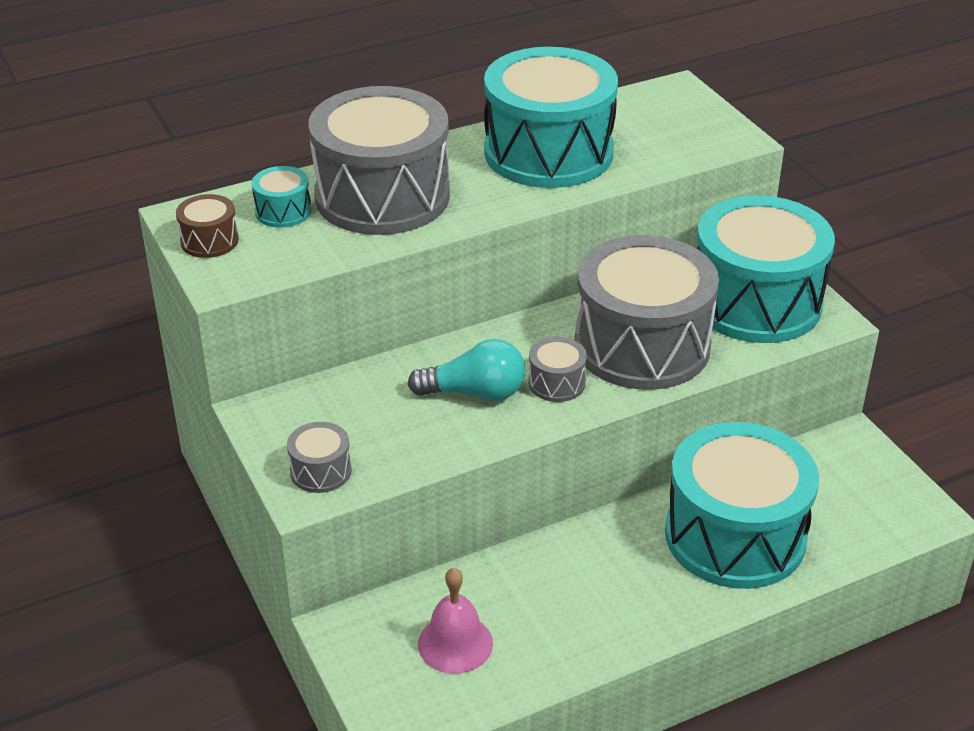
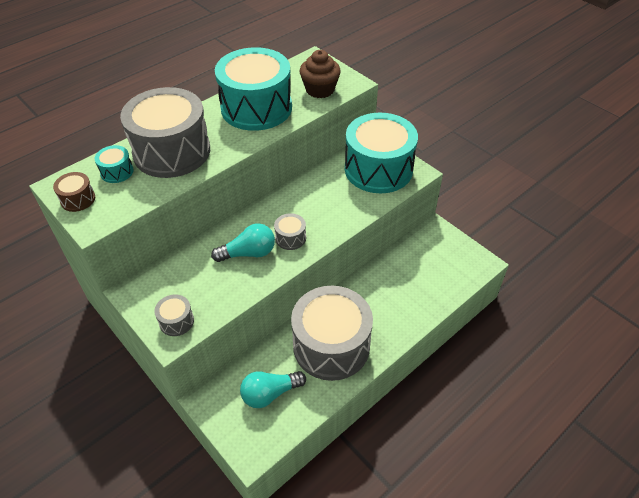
camera: 15 degrees left, 10 degrees up
(455, 643) = (270, 393): pink bell -> turquoise light bulb
(642, 345) = (328, 206): grey drum -> grey drum (331, 346)
(672, 141) = (320, 90): none -> brown cupcake
(735, 535) = (394, 296): turquoise drum -> none

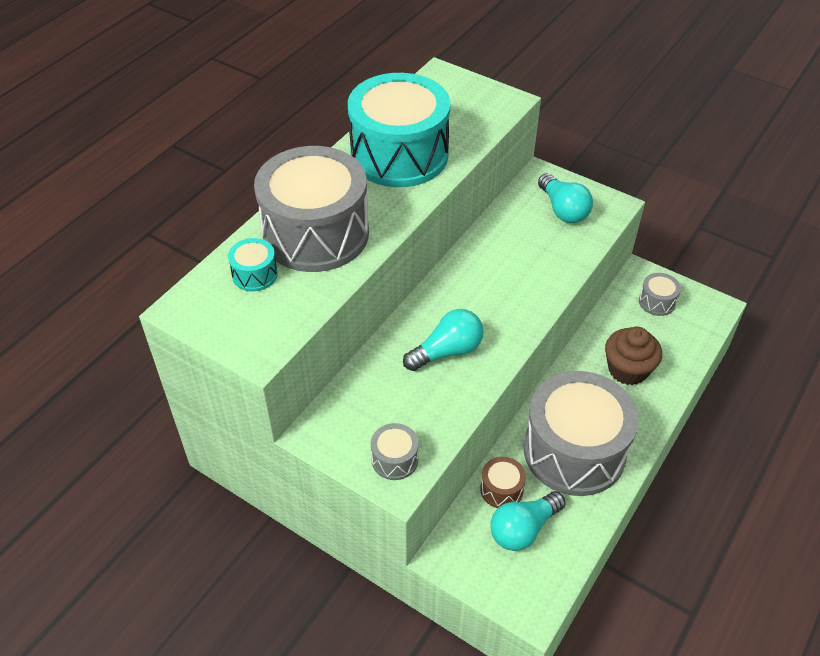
camera: 15 degrees left, 0 degrees up
(78, 199) = (221, 322): brown drum -> brown drum (501, 489)
(290, 238) = (492, 321): grey drum -> grey drum (657, 302)
(320, 90) = (470, 117): brown cupcake -> brown cupcake (628, 369)
(378, 169) = (563, 210): turquoise drum -> turquoise light bulb

